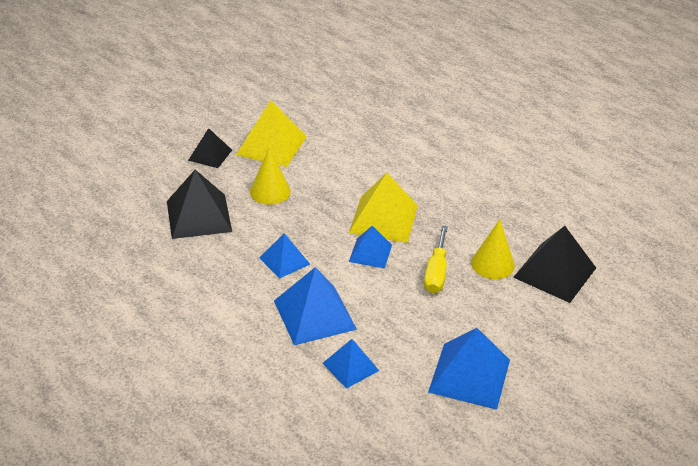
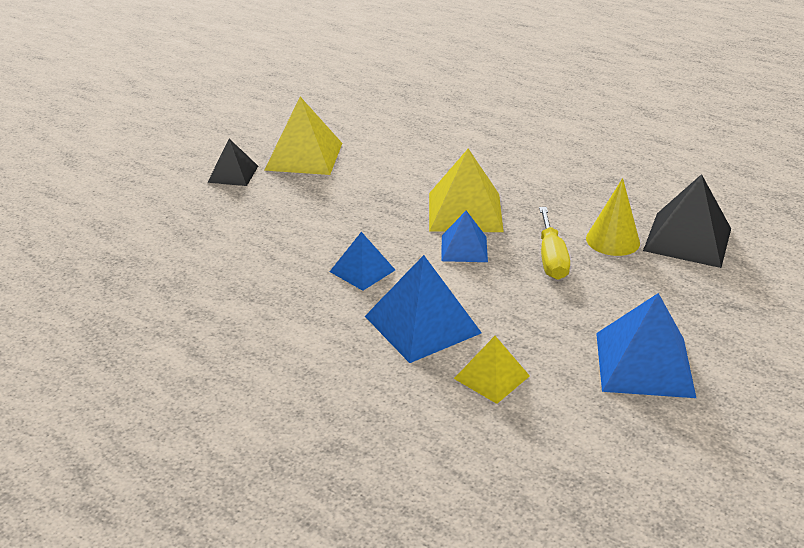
camera: 10 degrees left, 5 degrees down
(199, 216) = (238, 237): black pyramid -> none
(270, 191) = (318, 201): yellow cone -> none
(350, 367) = (491, 377): blue pyramid -> yellow pyramid

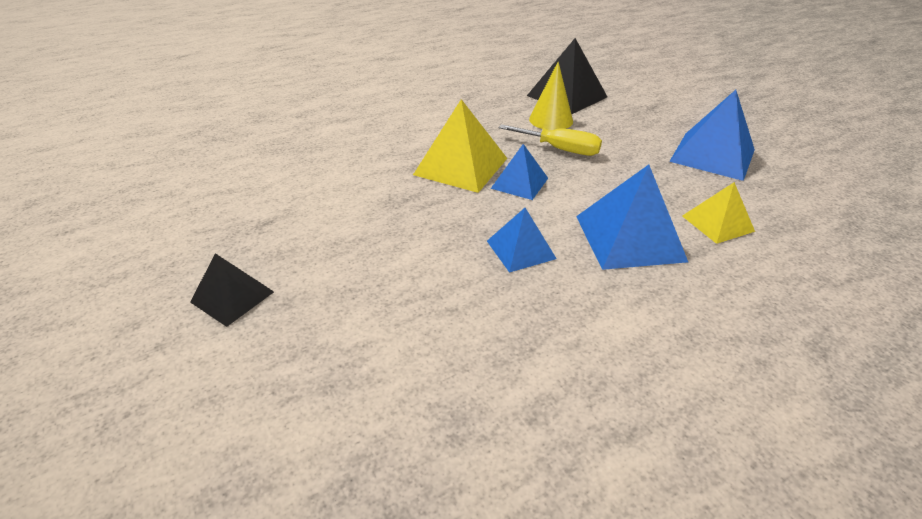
camera: 65 degrees left, 5 degrees up
(304, 156) = (258, 230): yellow pyramid -> none

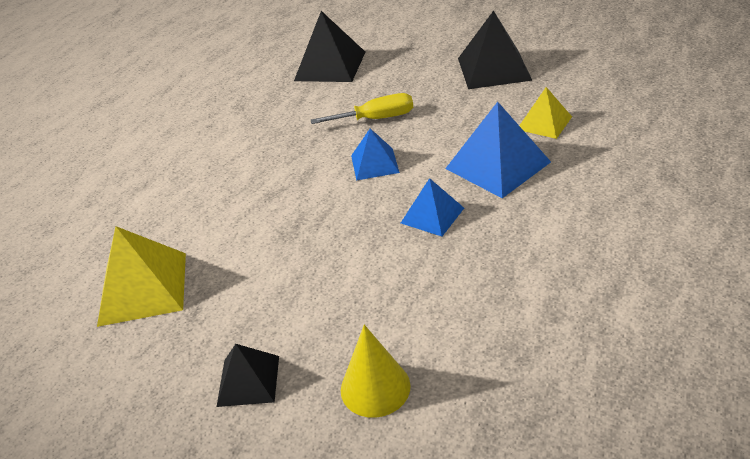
camera: 30 degrees left, 0 degrees up
(461, 166) = (310, 174): yellow pyramid -> yellow pyramid (143, 288)
(551, 120) = (340, 95): yellow cone -> yellow cone (375, 387)
(712, 155) = (493, 69): blue pyramid -> black pyramid

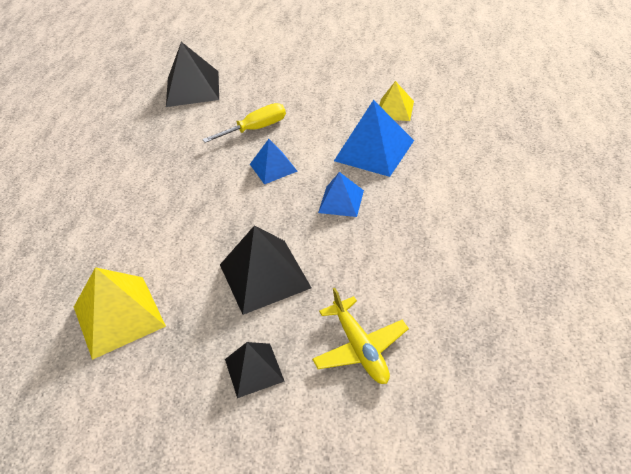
camera: 20 degrees left, 5 degrees up
(375, 387) = (360, 348): yellow cone -> yellow plane
(493, 69) = (334, 71): black pyramid -> black pyramid (264, 276)

